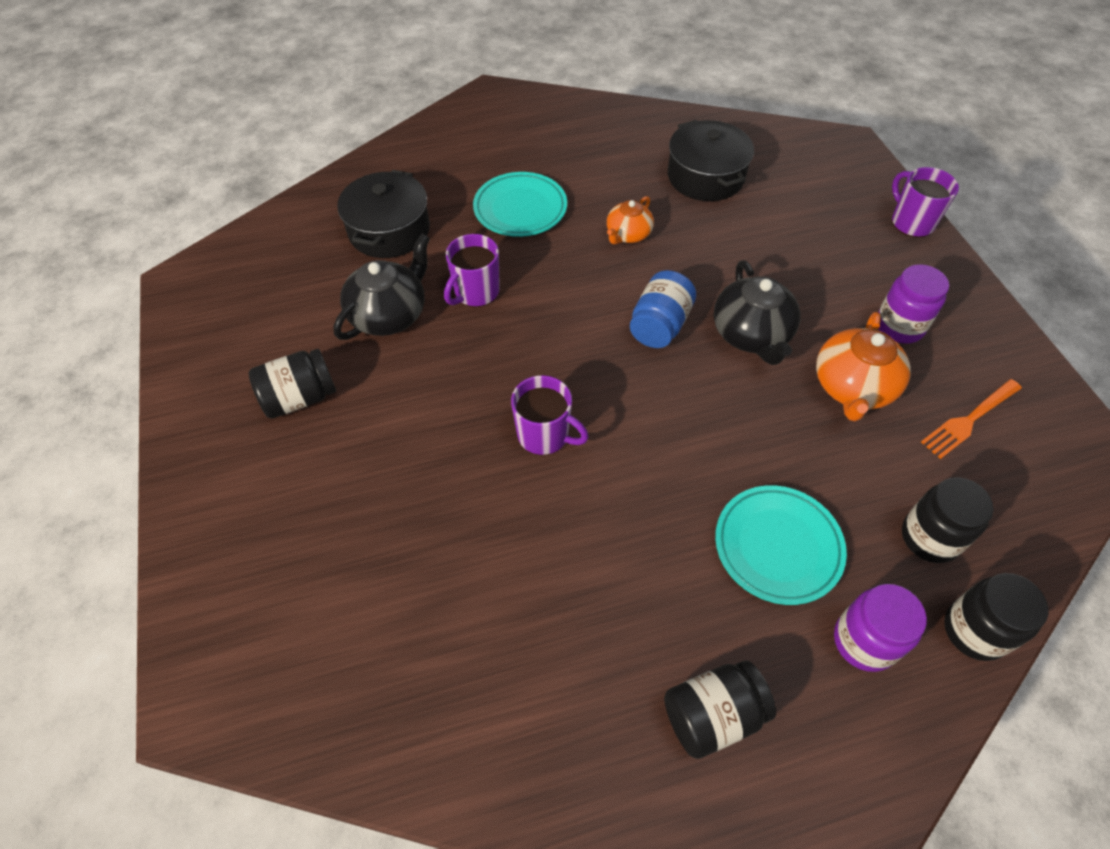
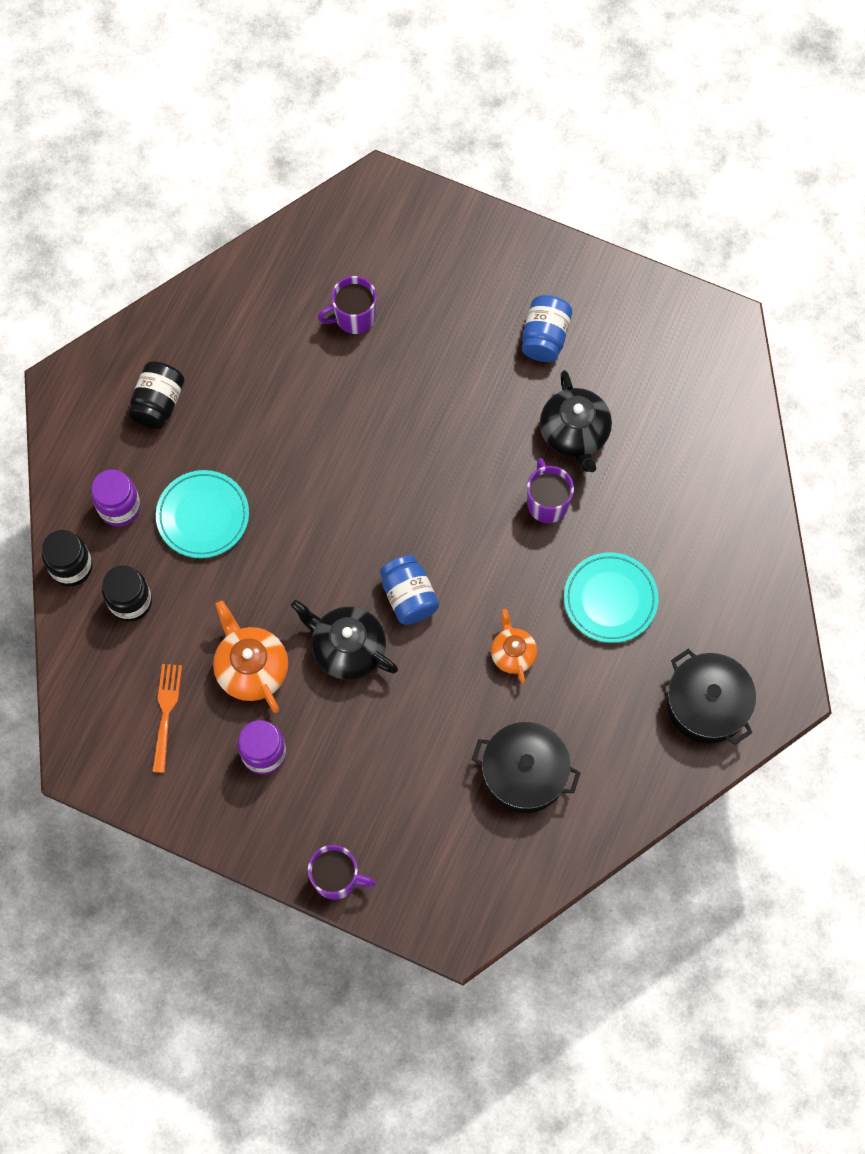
camera: 130 degrees right, 15 degrees up
(300, 398) = (545, 337): black jar -> blue jar
(389, 230) = (666, 489): black pot -> black pot (707, 704)
(545, 435) = (388, 454): purple mug -> purple mug (354, 317)

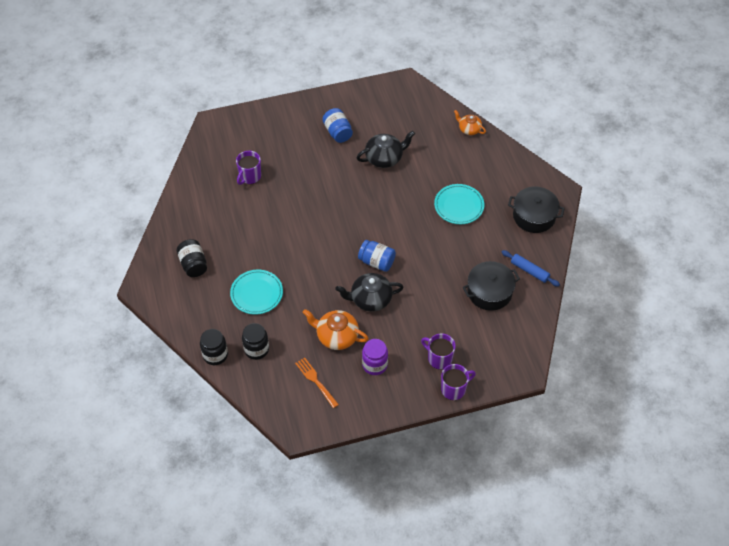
camera: 40 degrees left, 15 degrees down
(119, 507) = (215, 316): purple jar -> none
(513, 653) = (440, 252): orange teapot -> orange teapot (469, 129)
(547, 503) = (398, 189): purple mug -> purple mug (439, 358)
(574, 434) = (384, 158): black teapot -> black teapot turned 60 degrees counterclockwise
(614, 787) = (529, 271): none -> blue rolling pin

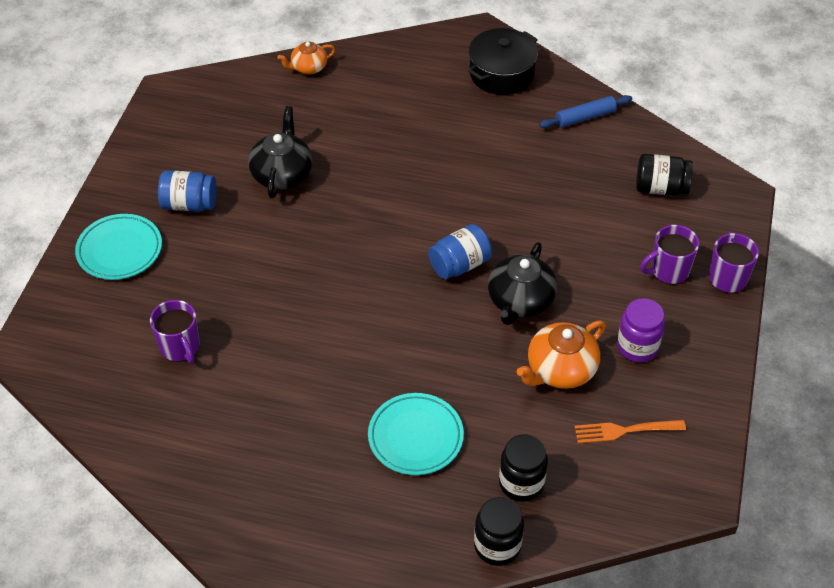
camera: 60 degrees left, 5 degrees down
(193, 264) = (296, 501): black jar -> black jar (660, 188)
(459, 206) = (429, 136): turquoise plate -> turquoise plate (119, 250)
(489, 292) = (593, 170): black pot -> none

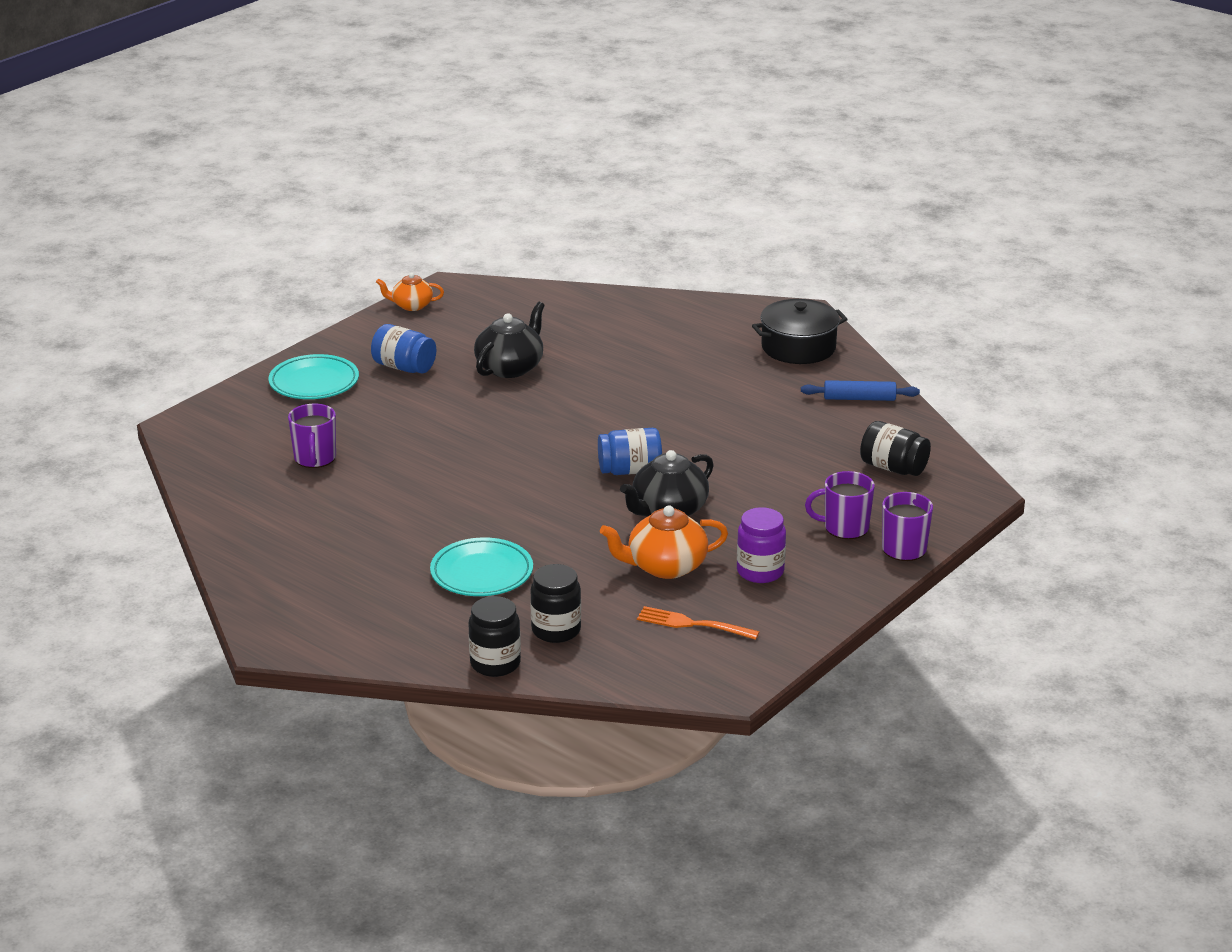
camera: 25 degrees right, 20 degrees down
(308, 67) = (601, 300): orange teapot -> orange teapot (411, 305)

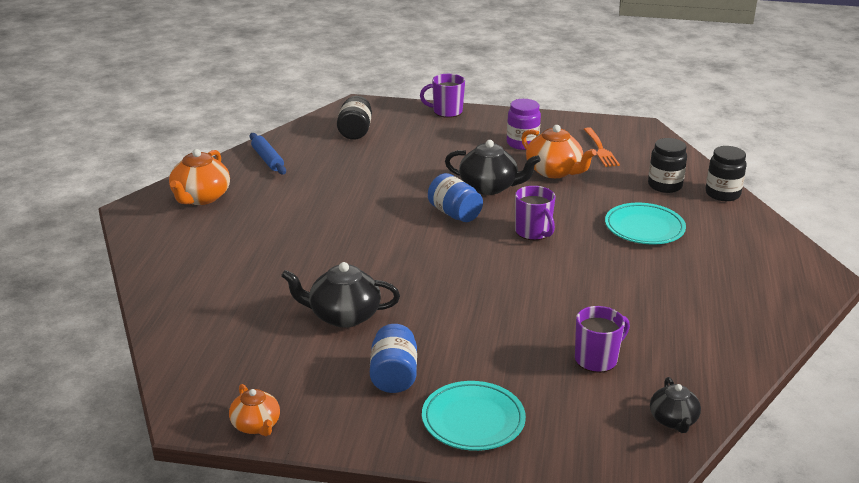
camera: 120 degrees left, 0 degrees up
(206, 462) = (673, 420): none -> black teapot
(798, 347) = (200, 197): black pot -> orange teapot
(844, 528) = (444, 131): purple mug -> purple mug (533, 232)

